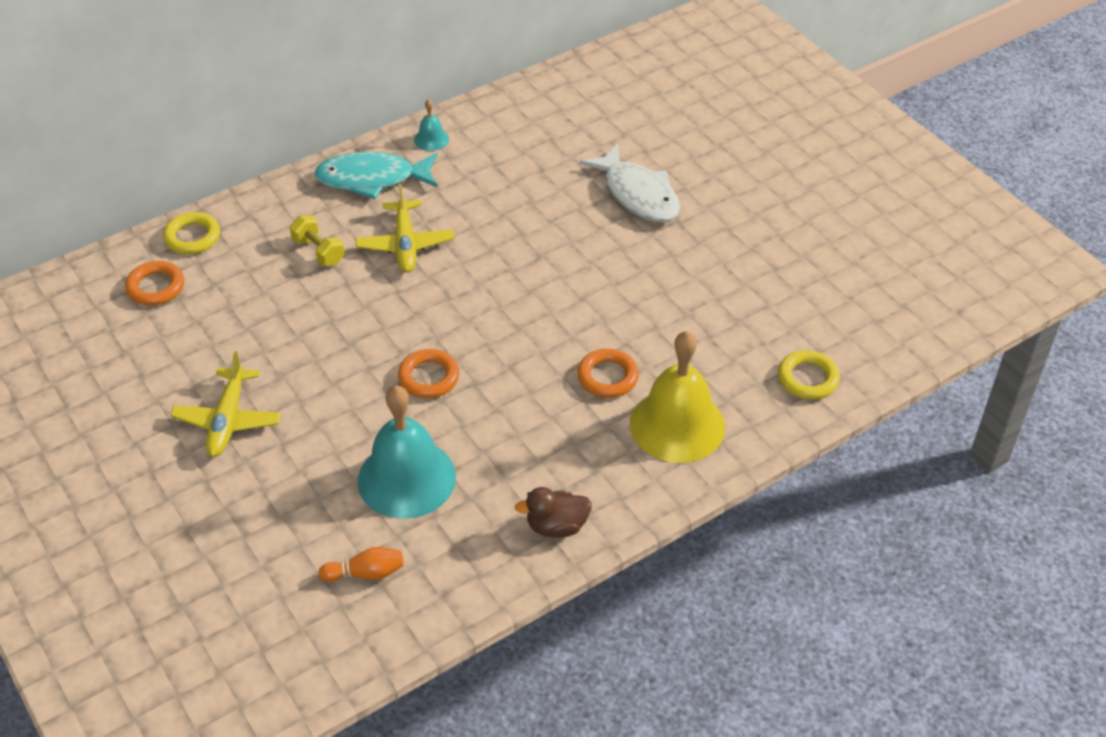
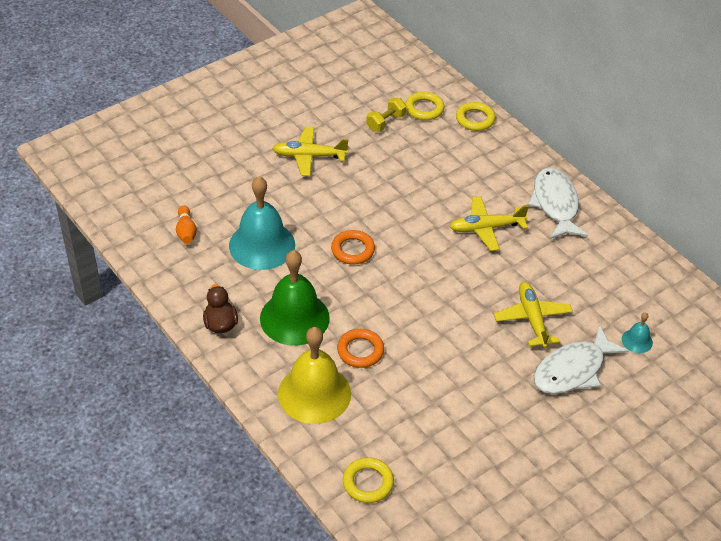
camera: 85 degrees right, 0 degrees up
(156, 287) = (424, 109): orange ring -> yellow ring
(318, 251) = (471, 183): yellow dumbbell -> yellow dumbbell (385, 122)
(372, 179) = (555, 204): turquoise fish -> white fish
(431, 139) = (611, 235): turquoise bell -> turquoise bell (637, 341)
(549, 443) = (294, 318): none -> green bell
(560, 219) = (532, 319): none -> yellow plane

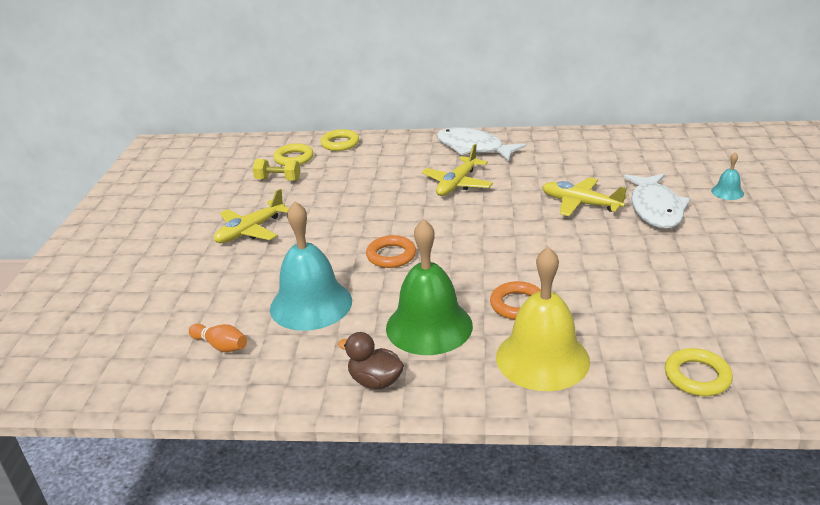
camera: 45 degrees left, 15 degrees down
(385, 122) = (278, 180): yellow dumbbell -> yellow dumbbell turned 75 degrees counterclockwise
(637, 341) = (652, 171): turquoise bell -> turquoise bell (727, 192)

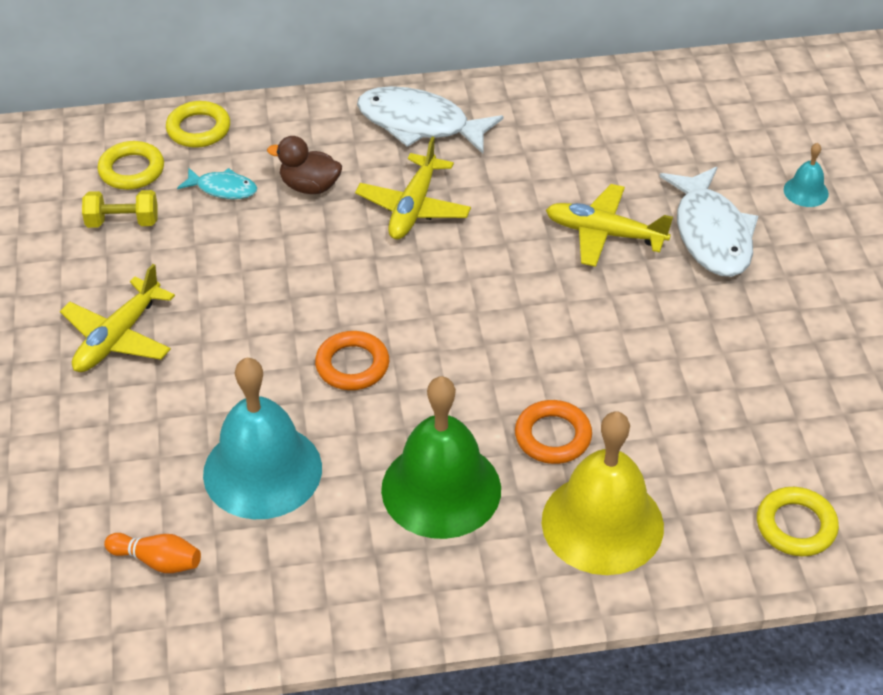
camera: 15 degrees left, 15 degrees up
(343, 169) = (223, 189): none -> turquoise fish
(375, 381) = (393, 590): brown duck -> brown duck (309, 186)

